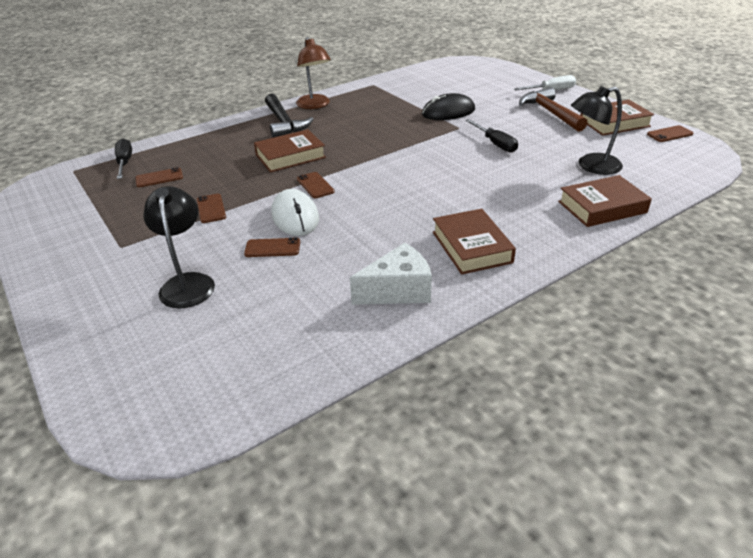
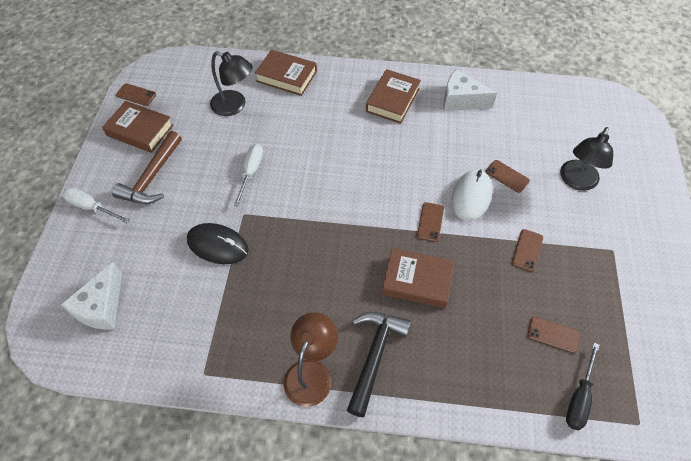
camera: 140 degrees left, 20 degrees up
(463, 75) = (102, 307): none -> white cheese
(495, 144) = (251, 172): black screwdriver -> white screwdriver

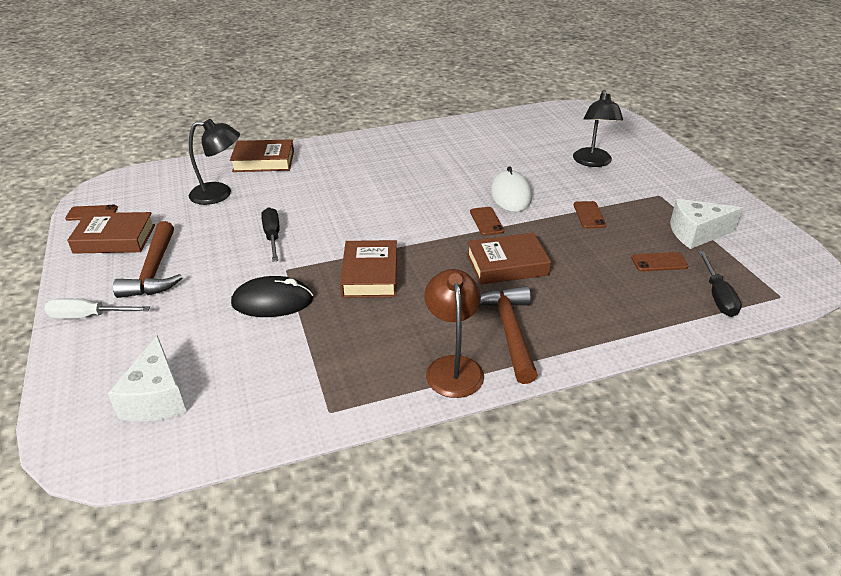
camera: 25 degrees left, 20 degrees down
(251, 172) = (272, 236): white screwdriver -> black screwdriver
(375, 355) = (509, 331): black hammer -> brown hammer
(392, 100) = (386, 152): brown book -> brown book (370, 274)
(461, 100) = (451, 138): white cheese -> white cheese (696, 233)
(507, 176) = (531, 174): brown phone -> none

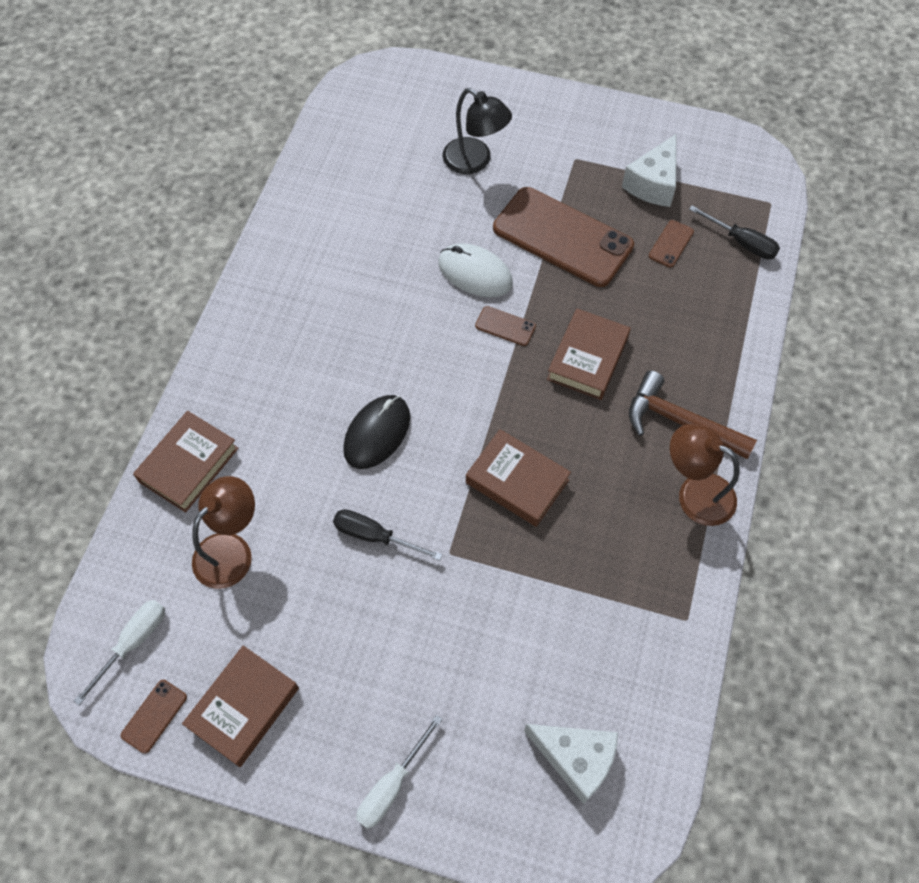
camera: 55 degrees left, 25 degrees up
(135, 189) = (133, 643): none -> white screwdriver
(154, 271) = (351, 687): brown hammer -> none
(219, 194) = (231, 550): black lamp -> brown lamp
(272, 301) = (497, 592): black mouse -> black mouse (377, 433)
(589, 215) = (562, 237): brown phone -> brown phone, size x2.46

